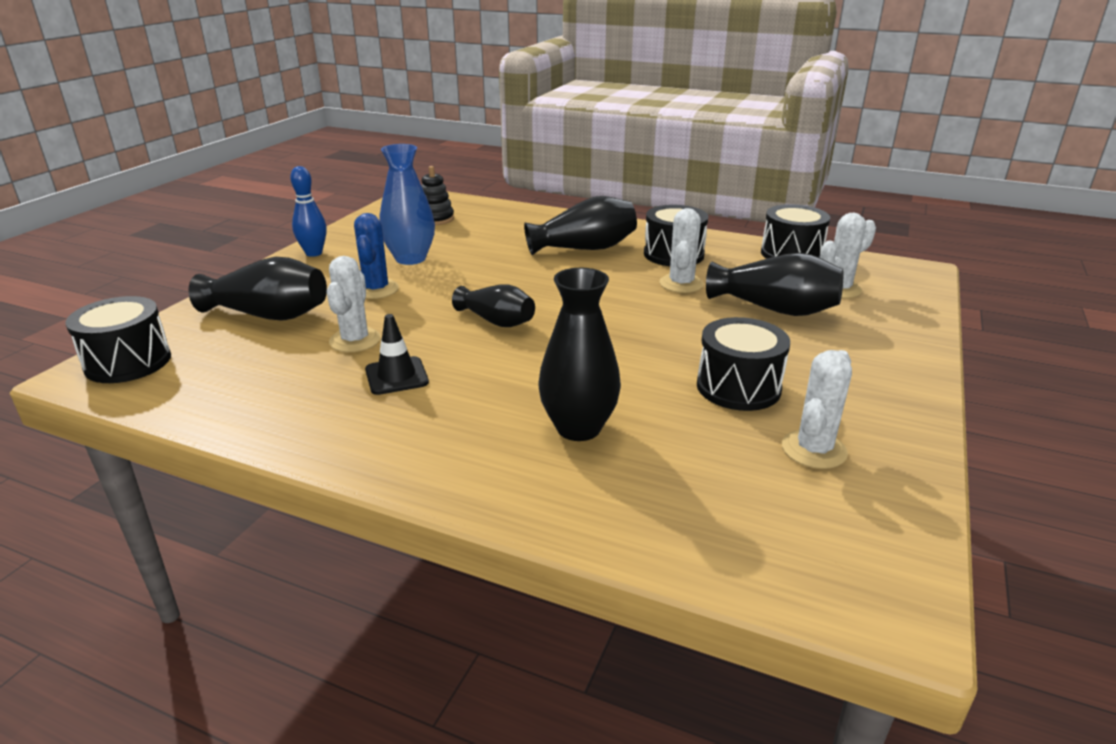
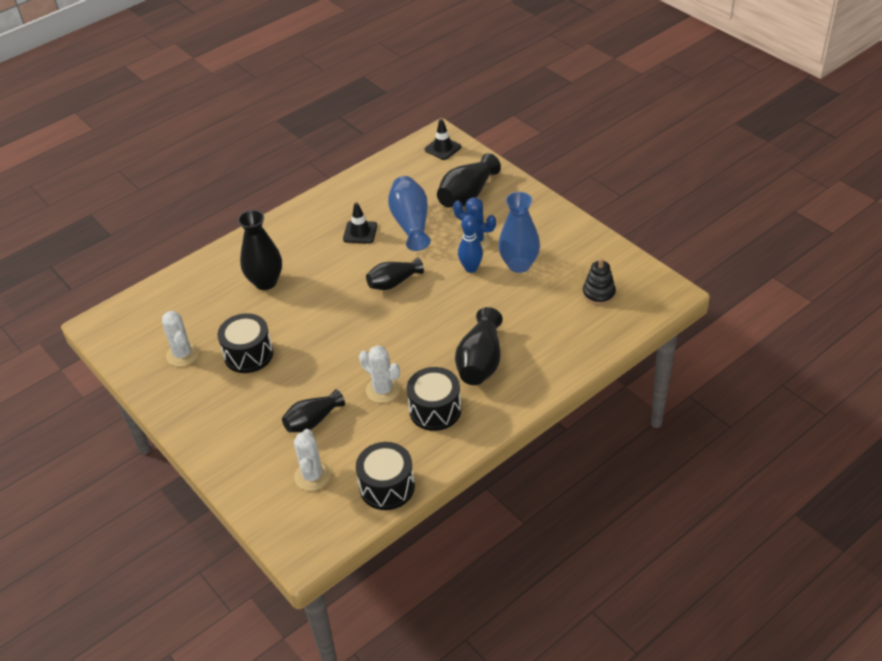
camera: 120 degrees right, 15 degrees up
(128, 362) = (443, 148): black drum -> black traffic cone
(314, 253) = (558, 221): blue bowling pin -> blue bowling pin (471, 268)
(355, 340) = (411, 223): white cactus -> blue vase
(774, 309) = (313, 421): black vase -> black vase, size x0.67

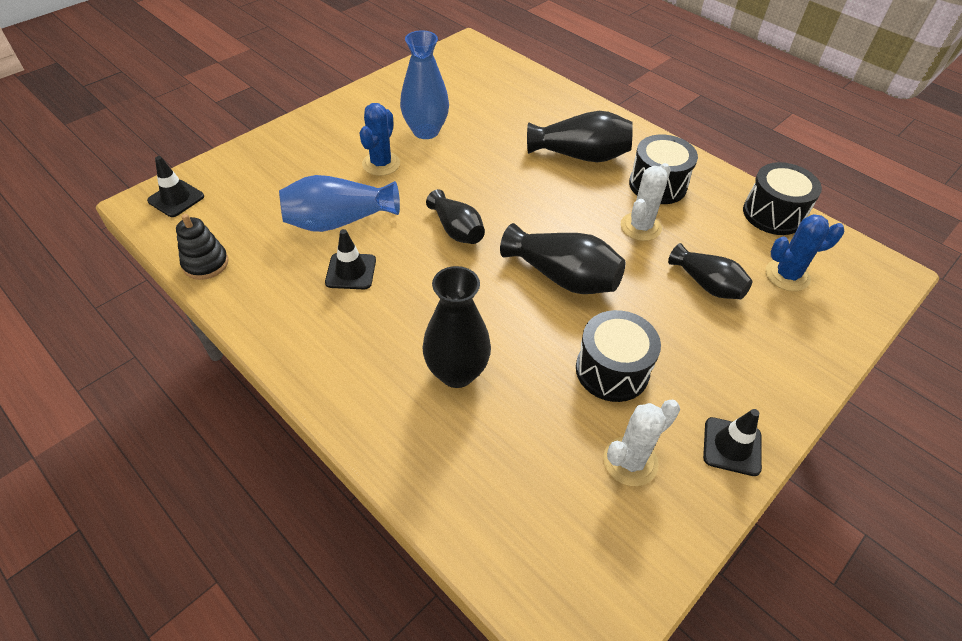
camera: 100 degrees left, 5 degrees up
(177, 405) = (732, 446): none -> black traffic cone
(312, 476) = (787, 275): white cactus -> blue cactus
(467, 195) = (289, 173): black vase -> black vase (563, 276)
(471, 268) = (431, 166): blue bowling pin -> none
(598, 294) = (471, 82): black stacking toy -> black stacking toy (205, 263)

